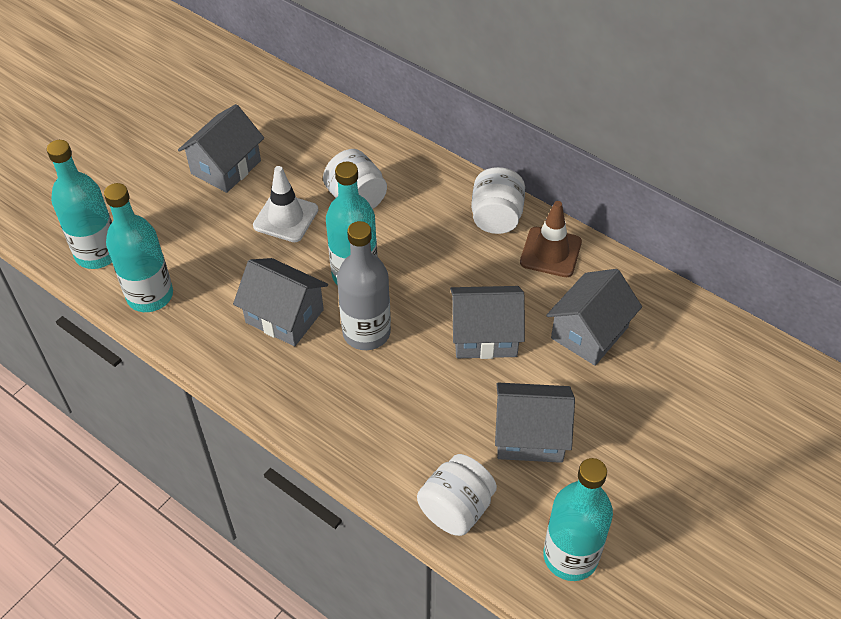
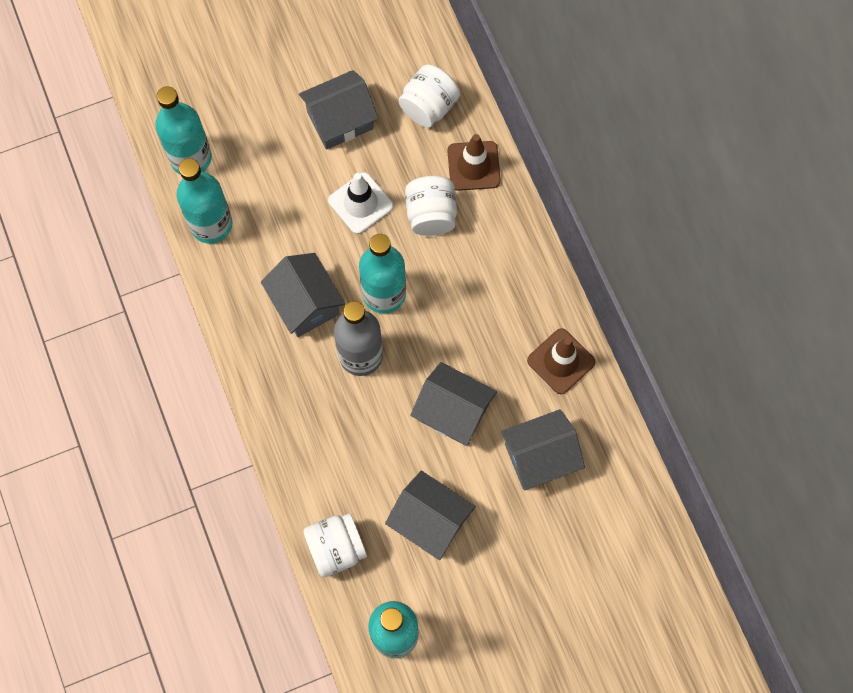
camera: 30 degrees right, 20 degrees up
(369, 149) = (473, 166): none -> brown traffic cone
(496, 217) = (538, 300): white jar -> white jar (428, 107)

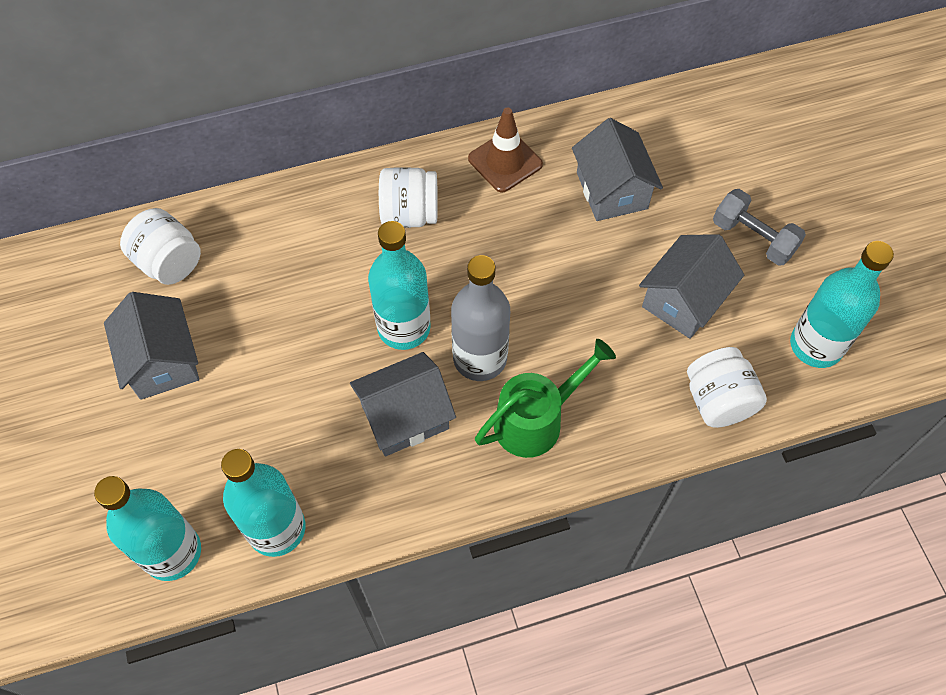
camera: 85 degrees left, 10 degrees down
(310, 403) = (537, 419): none -> green watering can
(360, 203) = (281, 345): white traffic cone -> none
(431, 215) = (311, 271): white jar -> white jar (410, 214)
(453, 412) = (556, 268): grey house -> none
(473, 166) = (257, 223): brown traffic cone -> none
(501, 584) = (753, 238): none -> grey dumbbell

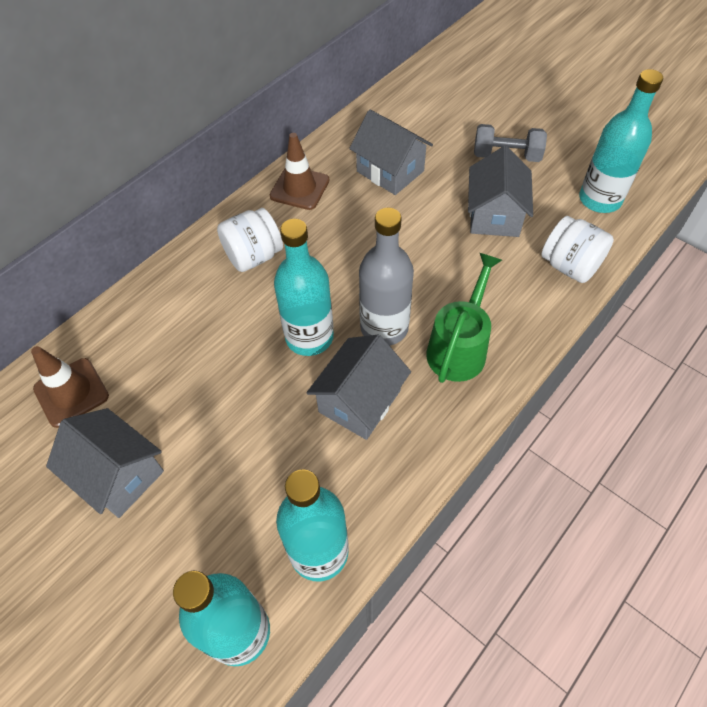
camera: 30 degrees left, 5 degrees down
(169, 262) = (71, 392): white jar -> brown traffic cone

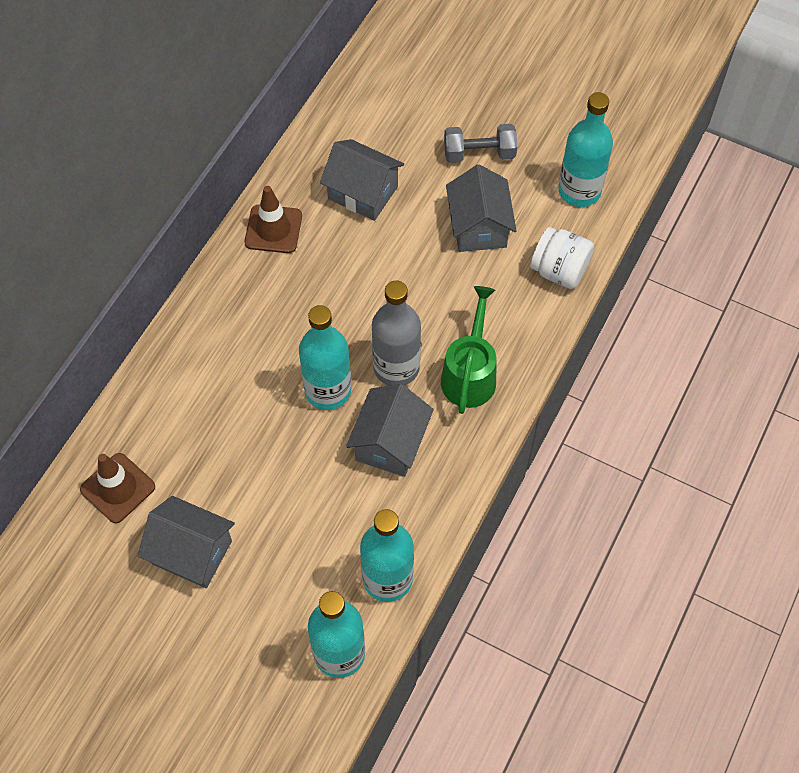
camera: 15 degrees left, 5 degrees up
(254, 256) = (249, 316): white jar -> none

